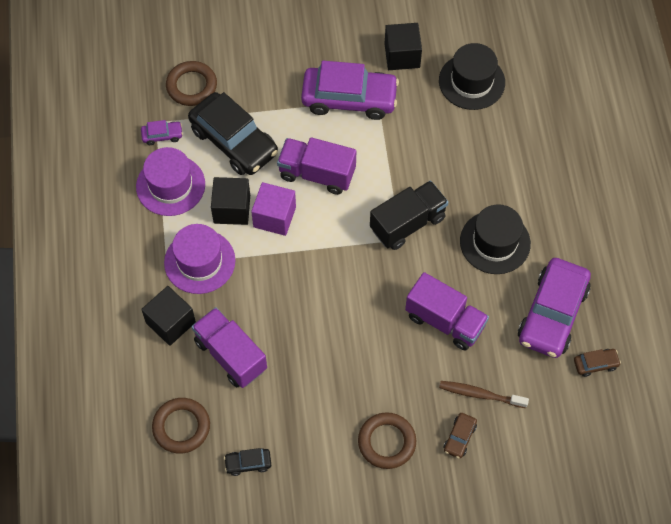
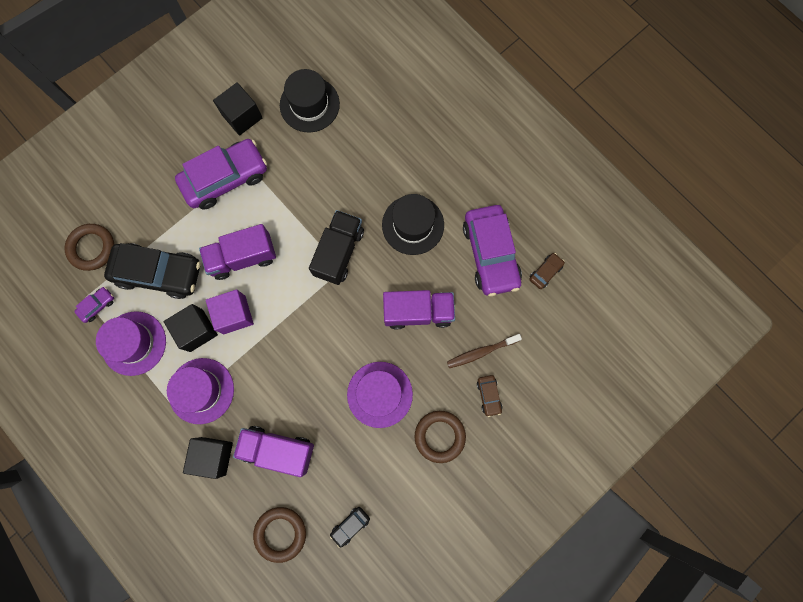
camera: 35 degrees left, 15 degrees up
(357, 369) = (379, 394): none -> purple hat

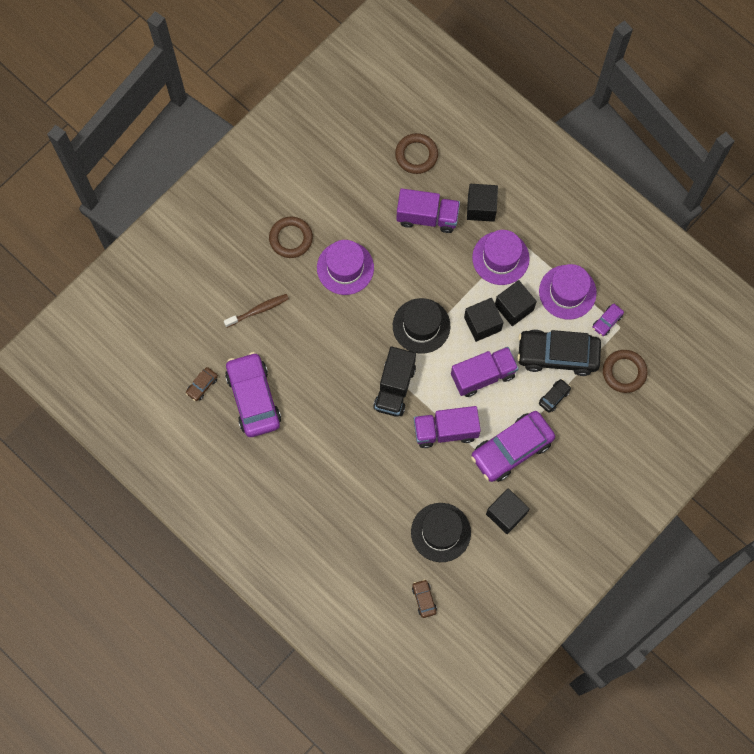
camera: 175 degrees right, 5 degrees down
(234, 314) = (482, 324): purple cube -> black cube
(350, 525) = (360, 165): black car -> black car (554, 397)
(413, 225) = (328, 419): black hat -> black hat (421, 326)
(418, 312) = (317, 340): purple truck -> purple truck (445, 431)
(488, 395) = (250, 274): brown car -> brown car (424, 599)

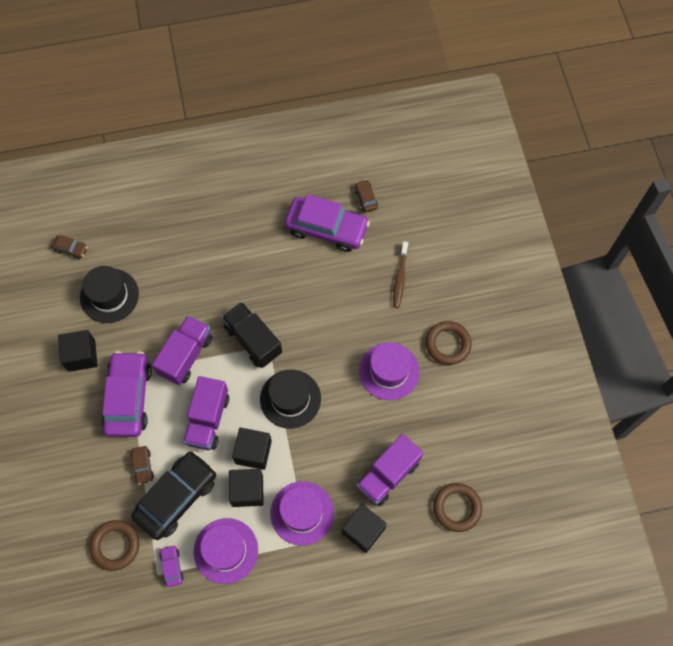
camera: 125 degrees right, 5 degrees down
(554, 397) = (143, 466): black car -> brown car

